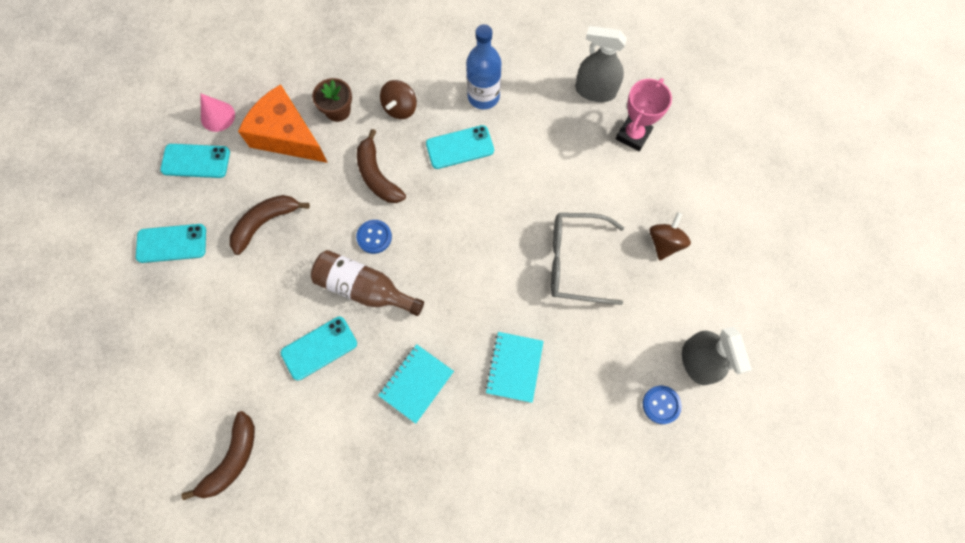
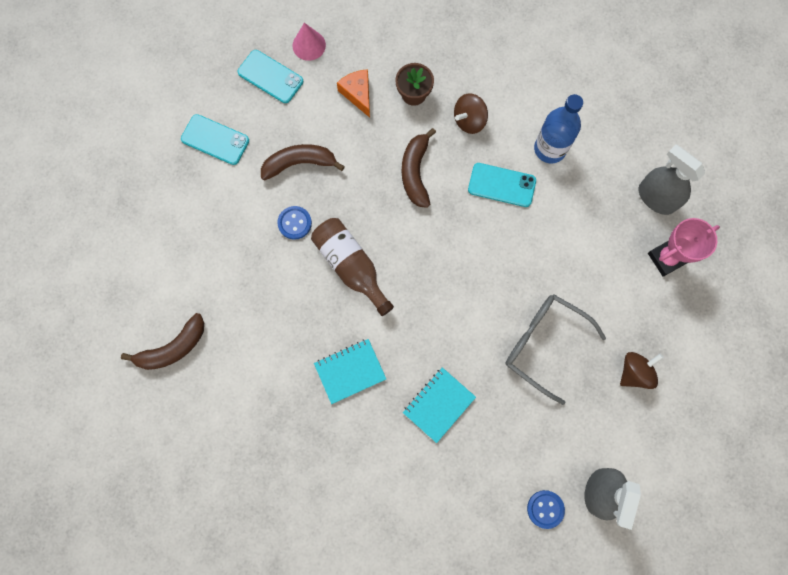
camera: 30 degrees right, 5 degrees up
(287, 135) = (358, 94): orange cheese -> orange cheese, size x0.55
(319, 348) = (287, 296): turquoise phone -> none
(374, 237) = (383, 226): blue button -> blue button (294, 223)

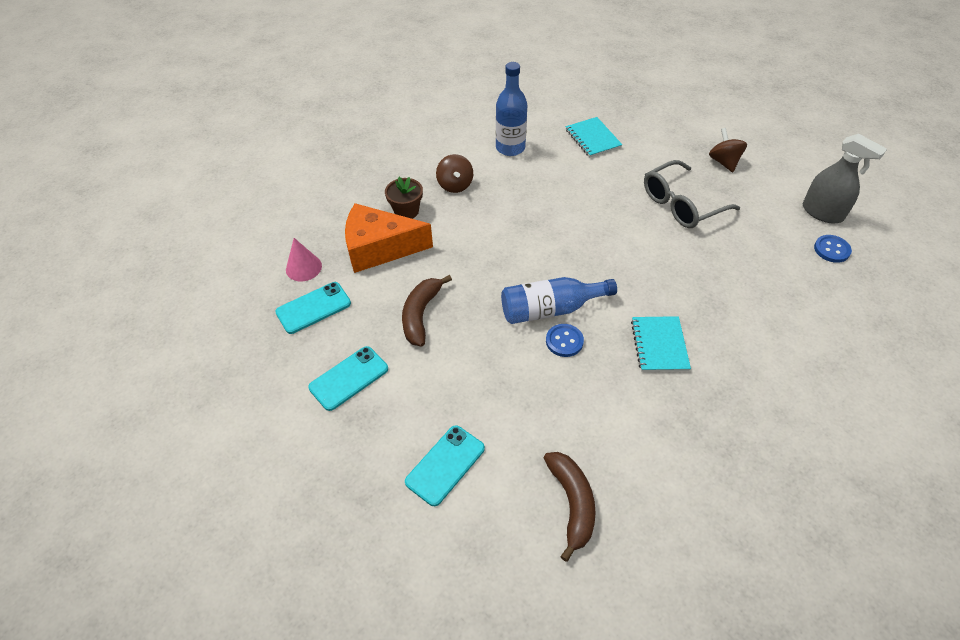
camera: 65 degrees left, 25 degrees down
(294, 223) = (482, 339): blue button -> blue button (564, 341)
(351, 266) = (550, 309): brown bottle -> blue bottle
(358, 94) = (379, 248): orange cheese -> orange cheese, size x1.83
(415, 172) = (482, 233): brown banana -> none
(439, 405) = (715, 289): turquoise notebook -> turquoise notebook (593, 138)
(501, 185) = (526, 184): turquoise phone -> turquoise phone (445, 465)
(656, 198) = (584, 108): grey spray bottle -> none
(666, 258) = (635, 118): pink trophy -> none

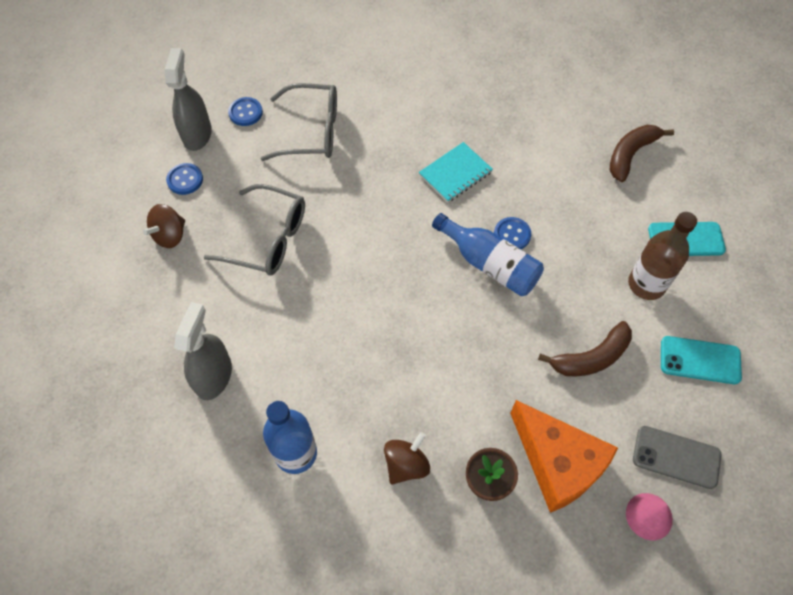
camera: 130 degrees left, 10 degrees up
(313, 308) = (676, 457): turquoise phone -> grey phone
(437, 397) = (646, 284): none -> brown bottle
(593, 138) = (214, 376): turquoise notebook -> grey spray bottle
(774, 188) = (185, 180): none -> blue button
(780, 278) = (311, 131): none -> grey glasses

